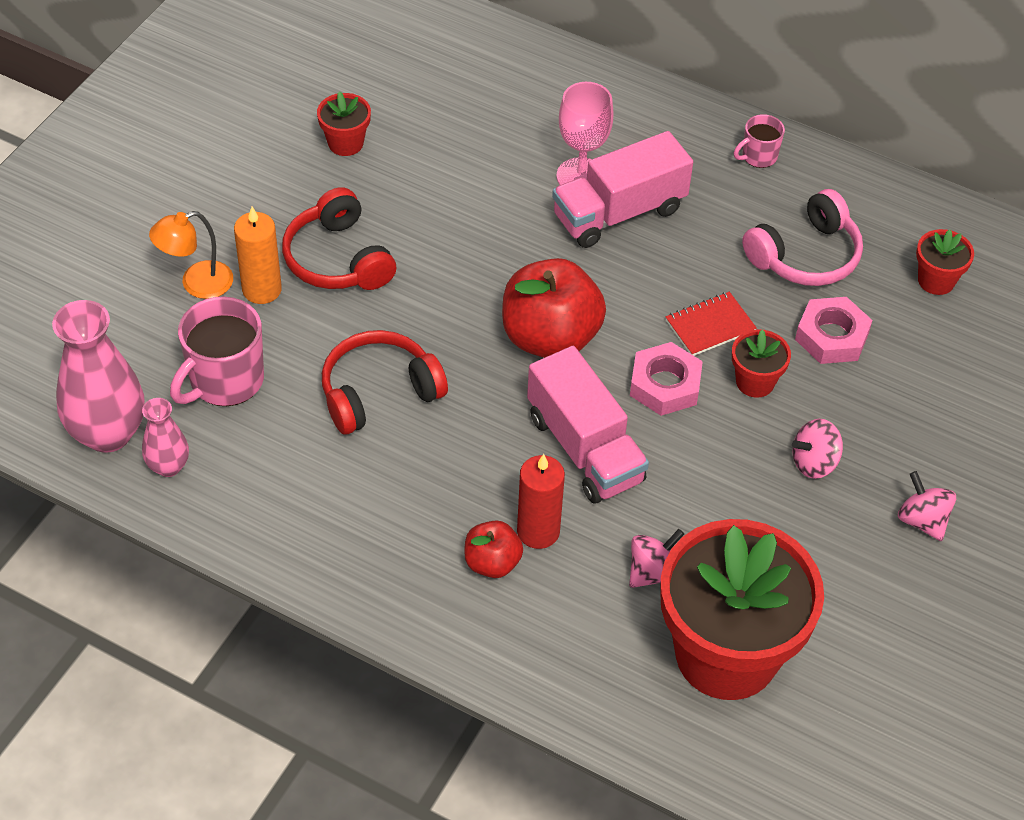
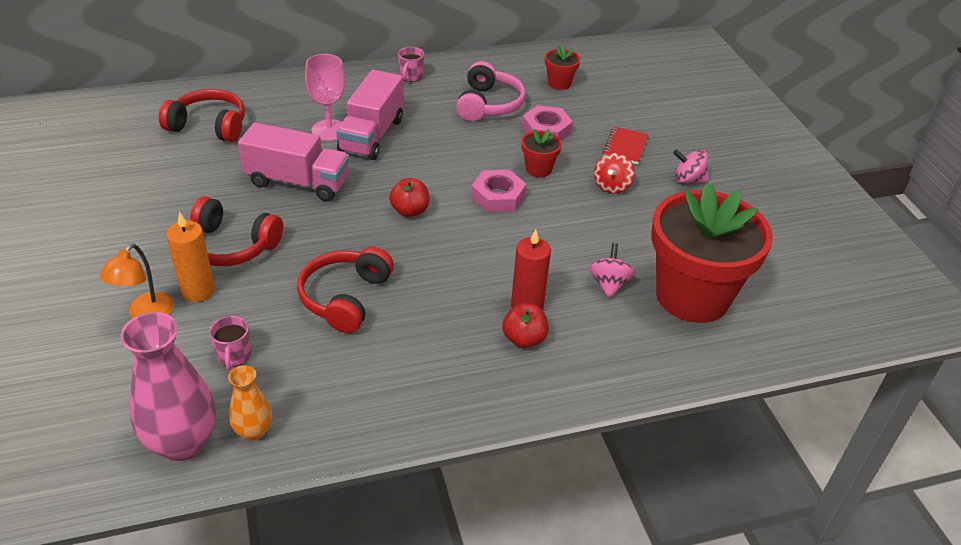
camera: 45 degrees left, 10 degrees down
(168, 466) = (254, 431): pink vase -> orange vase
(225, 381) = (234, 356): pink mug -> pink mug, size x0.53
(345, 143) = (162, 186): red flower pot -> none
(463, 92) = (209, 126): none -> red headphones
(550, 337) = (410, 211): red apple -> red apple, size x0.52
(585, 448) = (497, 250): pink truck -> pink truck (298, 182)
(710, 326) = (484, 158): red notebook -> red notebook (625, 147)
(814, 463) = (612, 186): pink spinning top -> red spinning top

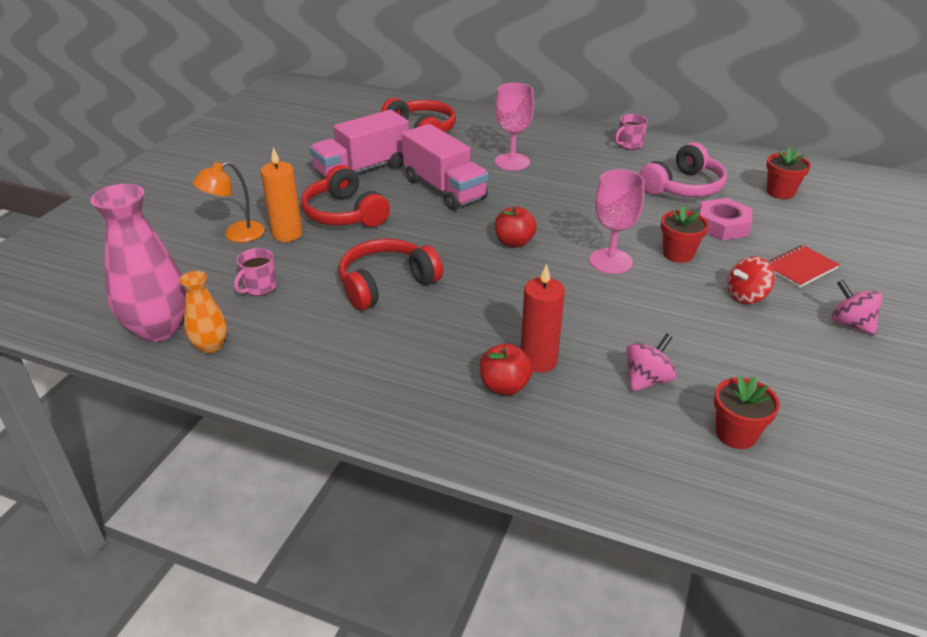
camera: 40 degrees right, 5 degrees down
(372, 135) = (544, 176): pink truck -> pink truck (362, 169)
(498, 196) = (610, 261): pink nut -> pink goblet
(692, 296) = (736, 434): red flower pot -> red flower pot, size x0.42

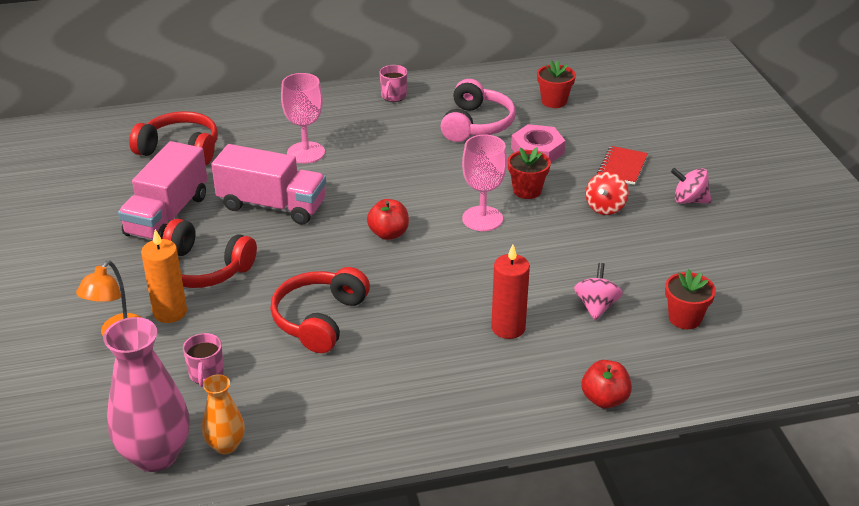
camera: 35 degrees left, 0 degrees up
(504, 386) = (503, 360): red apple -> red apple (604, 399)

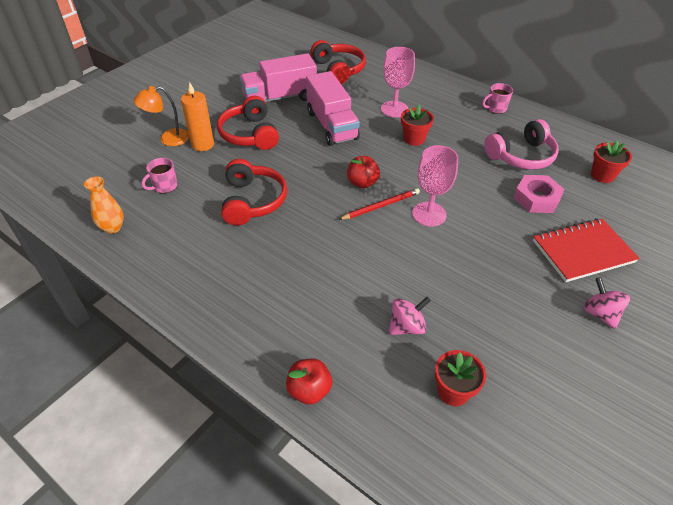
camera: 50 degrees right, 10 degrees up
(155, 455) = (85, 206): pink vase -> none
(320, 319) = (252, 201): red headphones -> red headphones turned 105 degrees clockwise
(436, 240) = (381, 206): none -> red pencil
(508, 328) = (332, 291): red candle -> none
(527, 190) = (486, 218): red flower pot -> red flower pot (414, 139)
(605, 207) = (523, 268): red spinning top -> none
(622, 167) = (582, 251): red notebook -> red notebook, size x1.62

